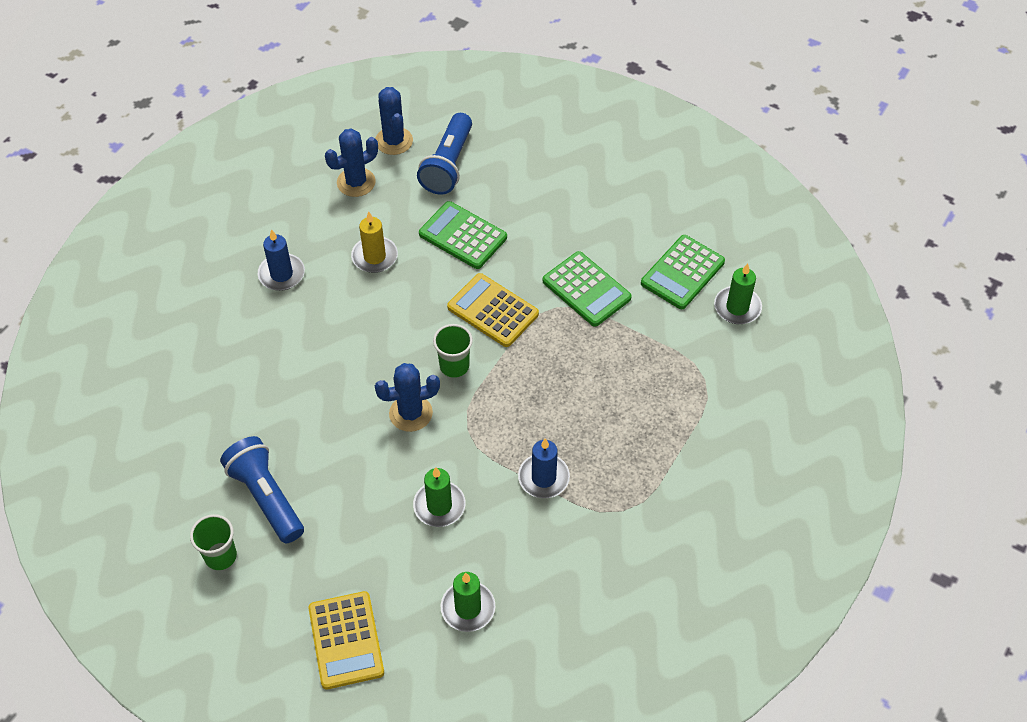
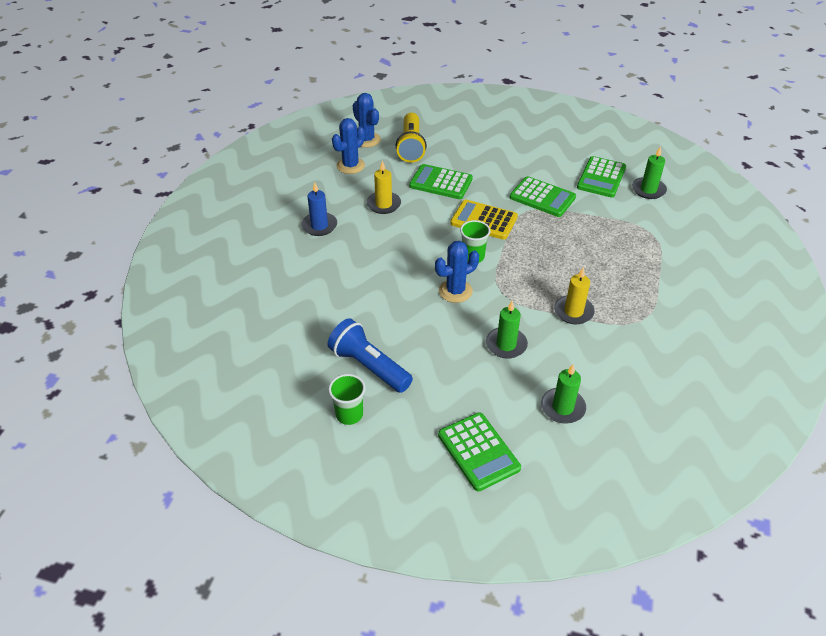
camera: 15 degrees left, 10 degrees down
(346, 640) = (478, 452): yellow calculator -> green calculator
(448, 165) = (411, 146): blue flashlight -> yellow flashlight
(543, 478) = (573, 311): blue candle -> yellow candle

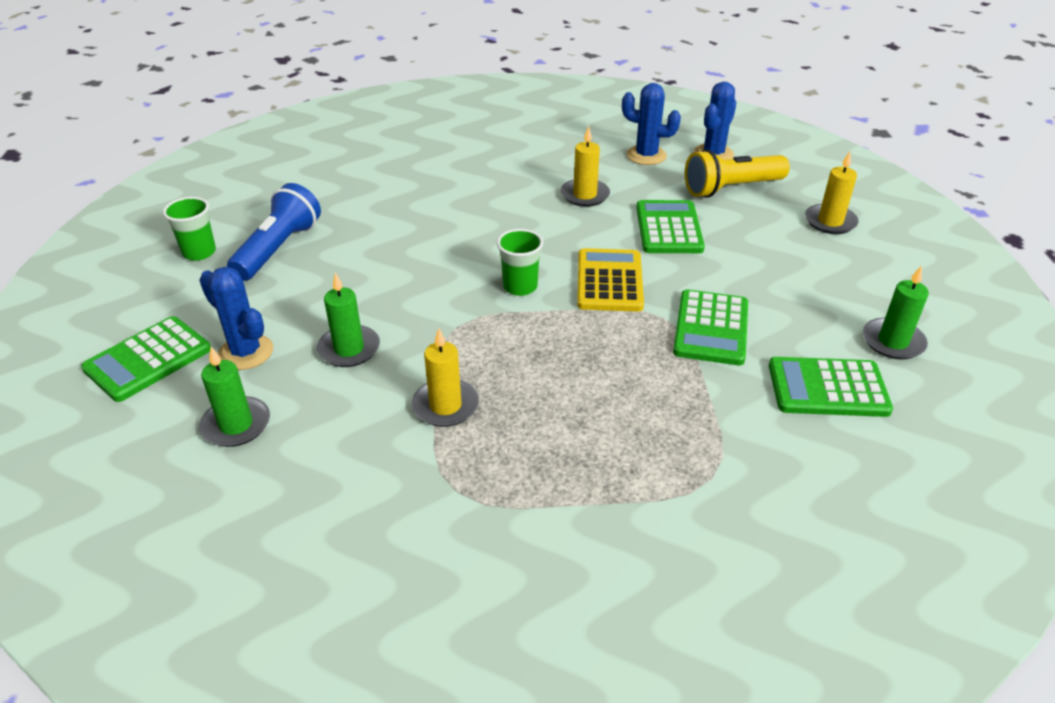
camera: 70 degrees right, 5 degrees down
(319, 226) = (511, 163): blue candle -> none
(455, 291) = (440, 285): blue cactus -> blue cactus (246, 352)
(465, 126) = (830, 222): none -> yellow candle
(648, 190) = (845, 458): green candle -> green candle (893, 341)

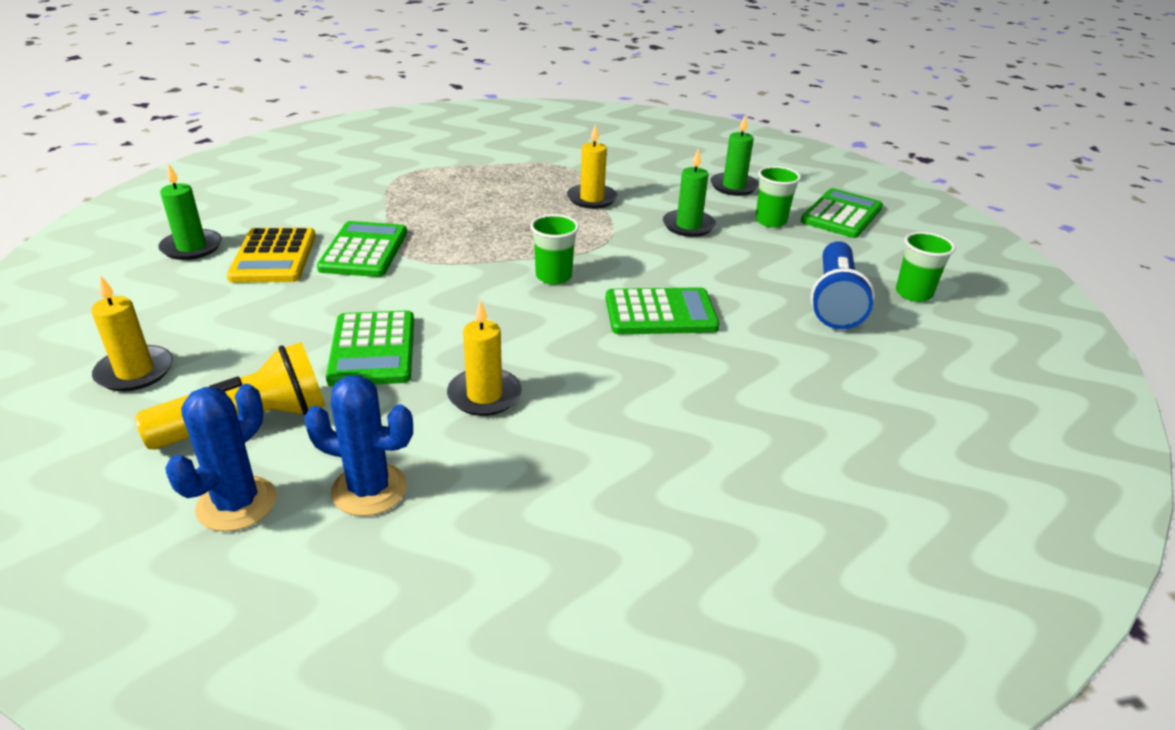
camera: 170 degrees right, 5 degrees down
(246, 352) = (770, 221): blue cactus -> green cup
(609, 281) = (458, 285): yellow calculator -> yellow calculator (273, 257)
(827, 388) = (283, 216): green calculator -> green calculator (660, 313)

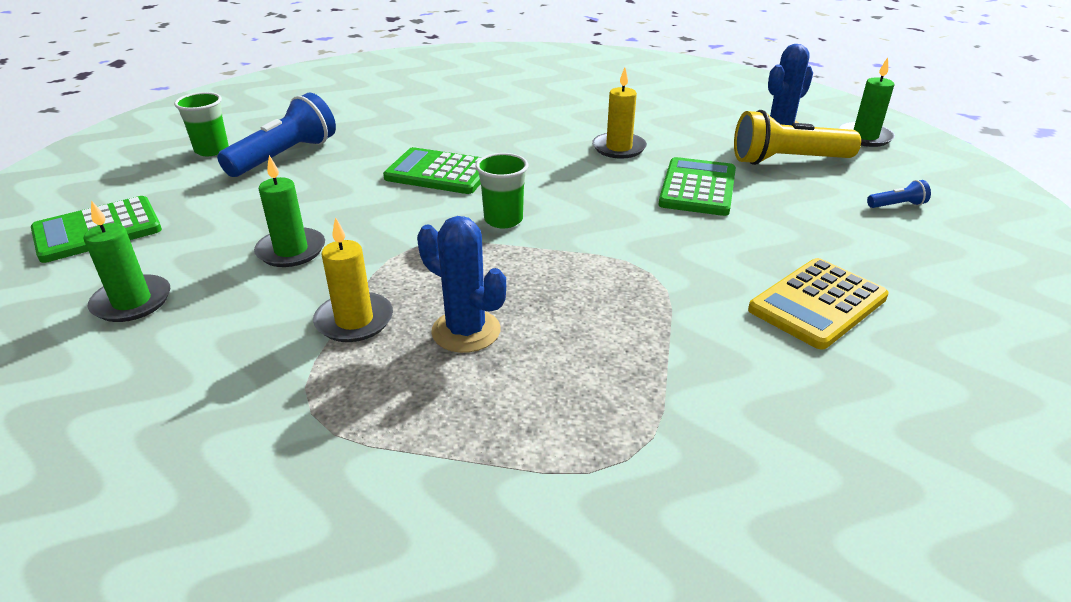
camera: 155 degrees left, 0 degrees up
(135, 372) = (897, 205): yellow candle -> blue flashlight
(191, 247) = (938, 342): green candle -> green candle (865, 137)
(273, 257) = (817, 304): yellow calculator -> yellow calculator turned 150 degrees counterclockwise
(364, 251) = (702, 291): green calculator -> none
(369, 489) = (703, 122): blue cactus -> blue cactus (466, 331)
(770, 221) = (190, 238): green cup -> none

